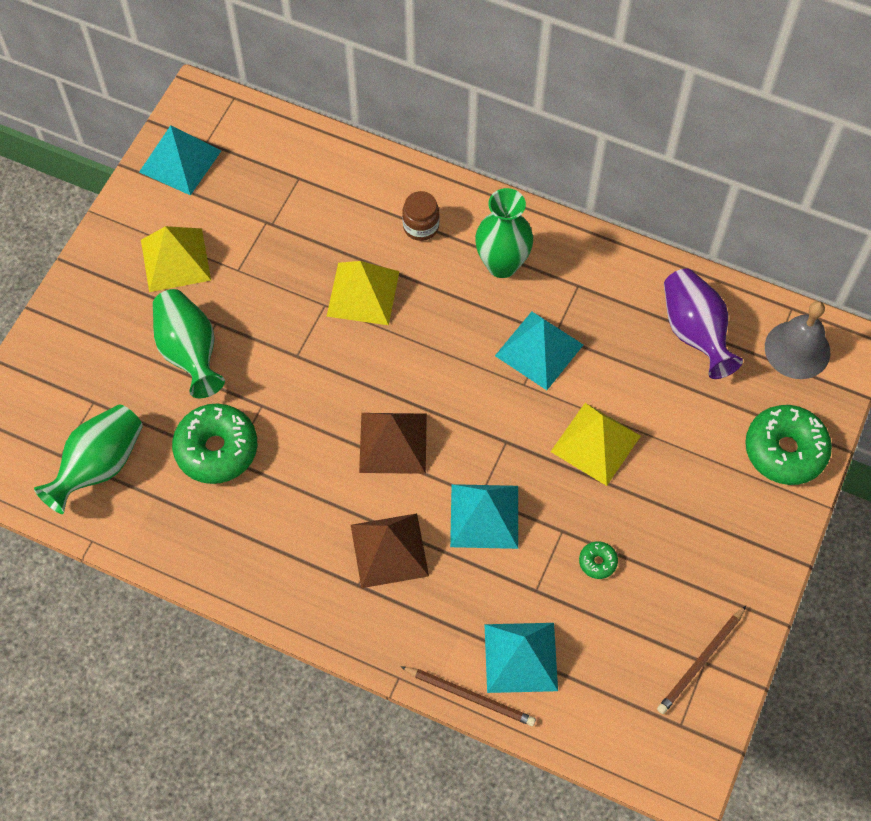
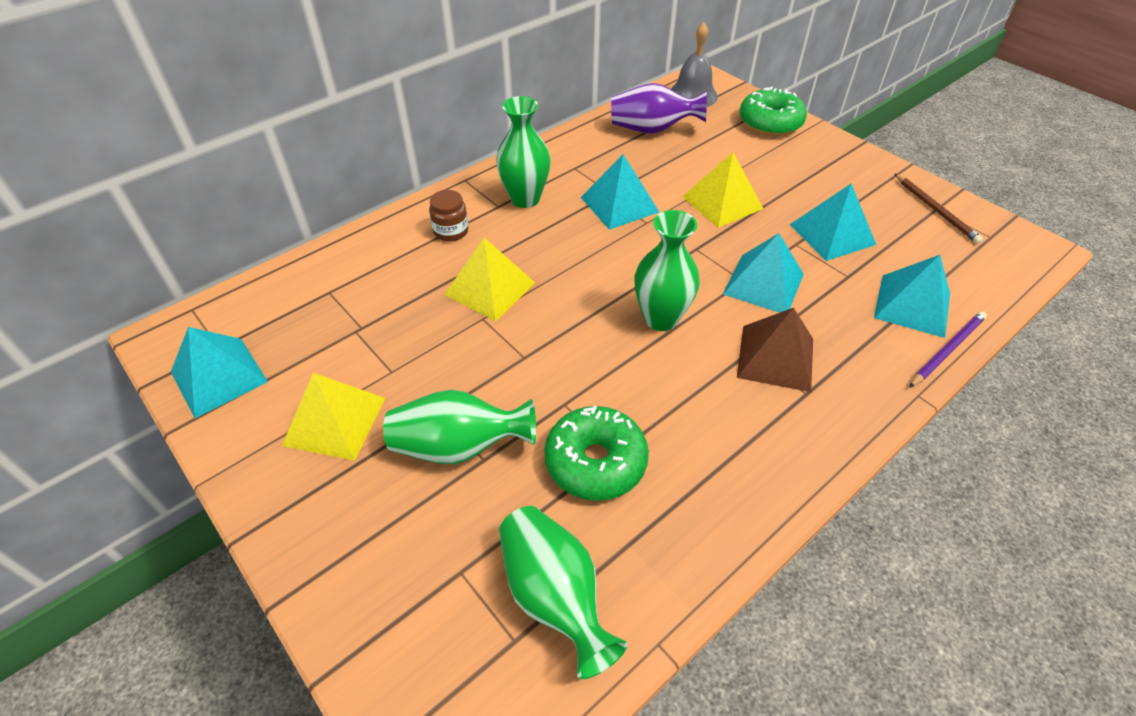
camera: 65 degrees left, 15 degrees down
(393, 443) = (661, 318): brown pyramid -> green vase
(470, 696) = (947, 350): brown pencil -> purple pencil
(597, 562) = (832, 234): green donut -> turquoise pyramid

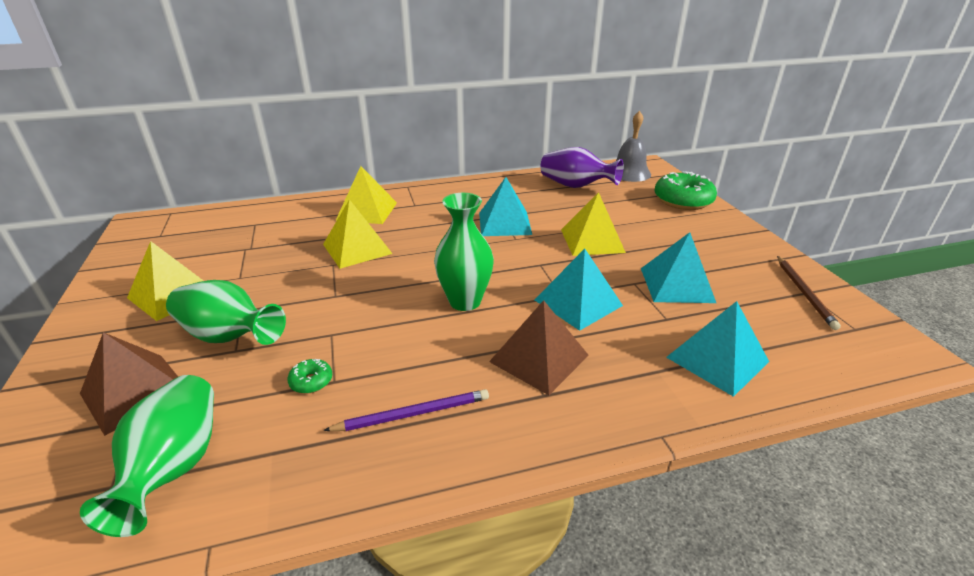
camera: 25 degrees right, 15 degrees down
(219, 376) = (141, 250): turquoise pyramid -> none
(428, 546) = (135, 392): none -> brown pyramid
(451, 231) = (367, 211): brown jar -> yellow pyramid
(525, 199) = (437, 205): green vase -> none
(595, 462) = (311, 381): green donut -> green donut, size x0.44
(947, 350) = (727, 408): purple pencil -> purple pencil (413, 414)

